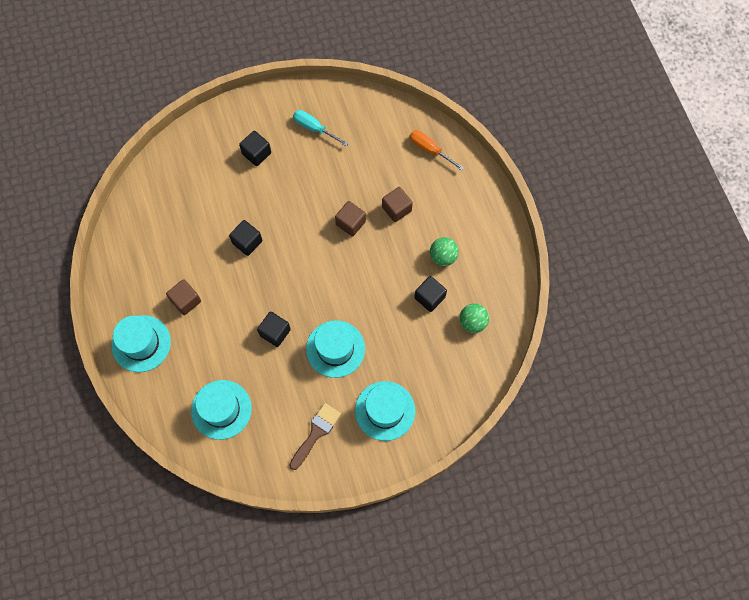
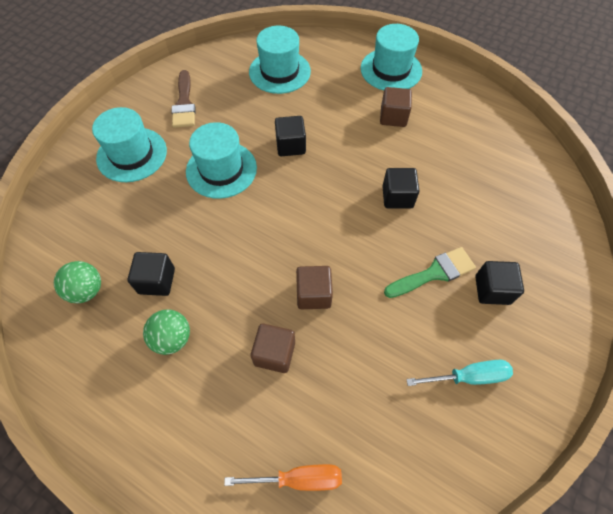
camera: 140 degrees right, 10 degrees down
(276, 184) = (434, 273): none -> green brush

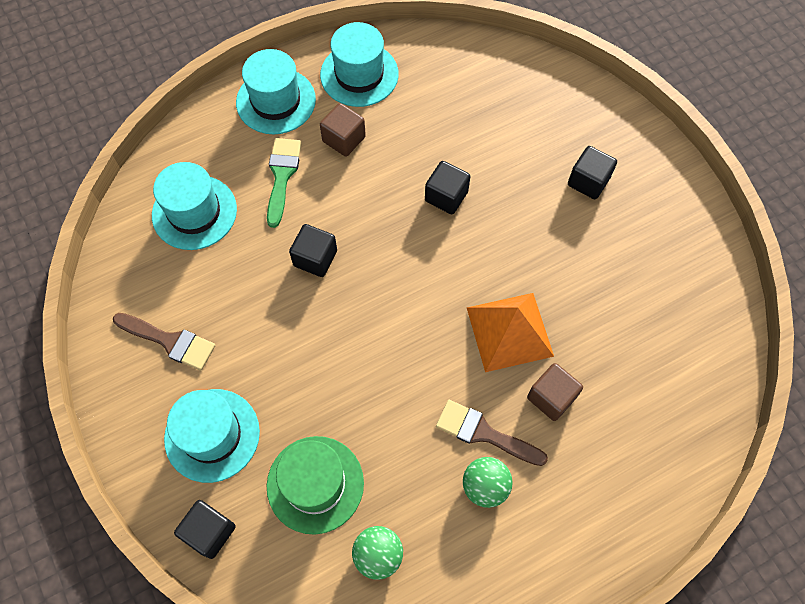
camera: 60 degrees left, 5 degrees up
(123, 226) = (315, 484): none -> green hat
(157, 281) = (409, 475): black cube -> black cube (209, 532)
(216, 316) = (483, 433): none -> brown brush
(221, 169) = (301, 345): turquoise hat -> turquoise hat (359, 74)
(299, 478) = (673, 433): orange screwdriver -> none
(313, 294) = (509, 331): brown cube -> orange pyramid
(434, 273) = (546, 216): green brush -> green brush (282, 176)
(469, 376) = (654, 250): turquoise screwdriver -> none

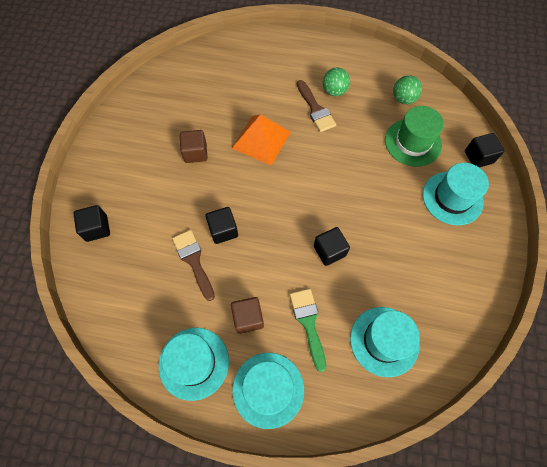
camera: 140 degrees left, 0 degrees up
(170, 341) = (449, 264): brown brush -> brown brush (193, 260)
(282, 176) = (308, 323): green brush -> green brush turned 120 degrees clockwise
(551, 397) = (271, 102): brown cube -> brown cube (195, 153)
(588, 181) = (141, 179): black cube -> black cube (97, 228)

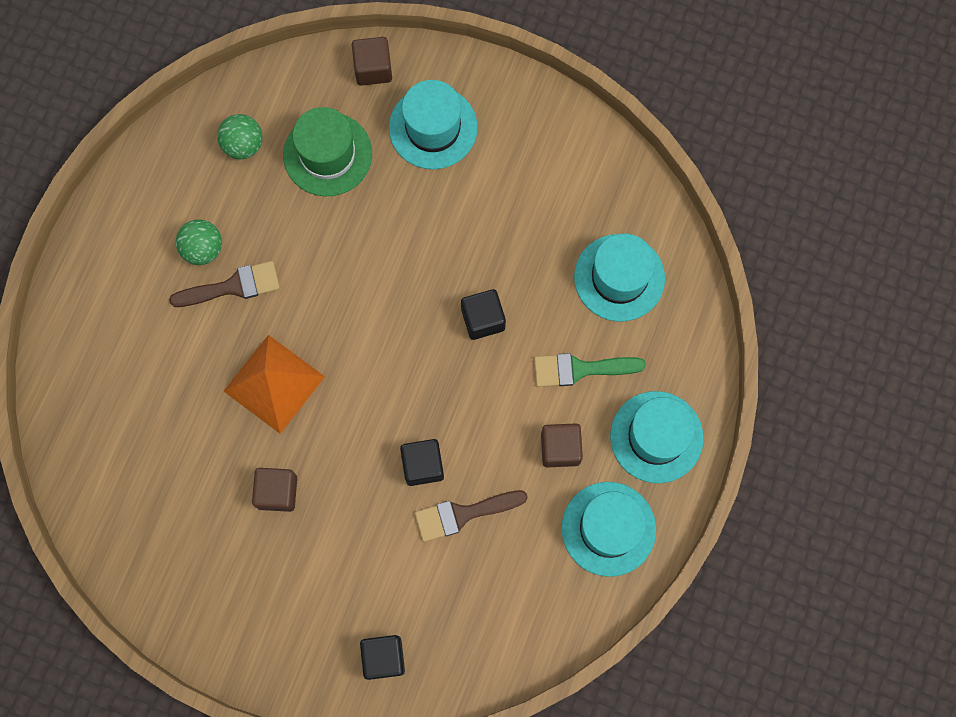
camera: 80 degrees left, 10 degrees up
(478, 157) = (373, 69): black cube -> brown cube

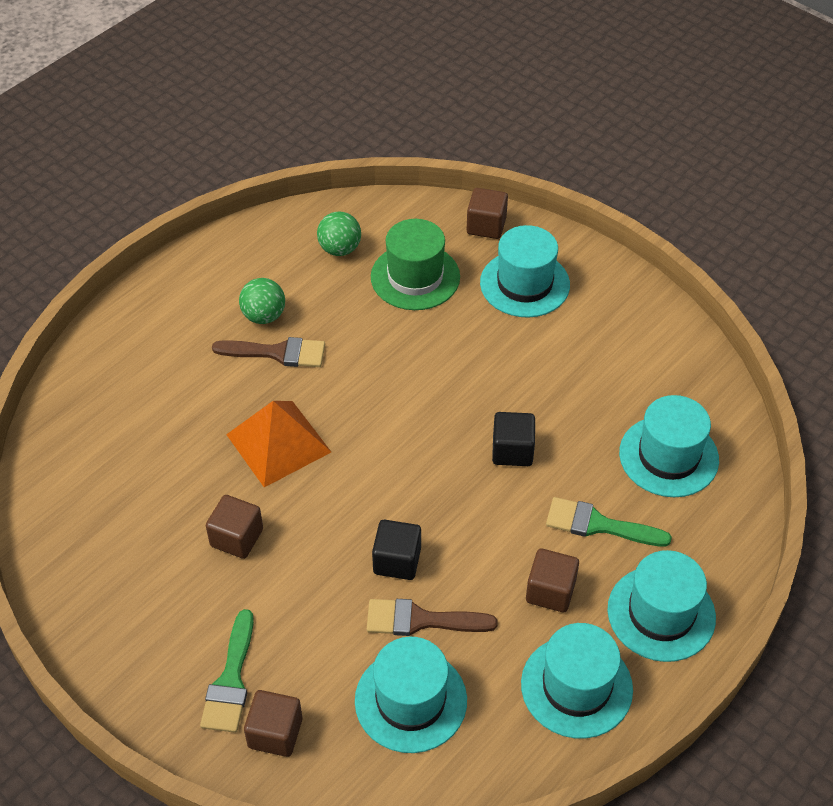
camera: 20 degrees right, 25 degrees down
(328, 625) = (230, 680): none -> green brush
(383, 657) = (275, 733): black cube -> brown cube
(481, 589) = (411, 700): none -> turquoise hat

